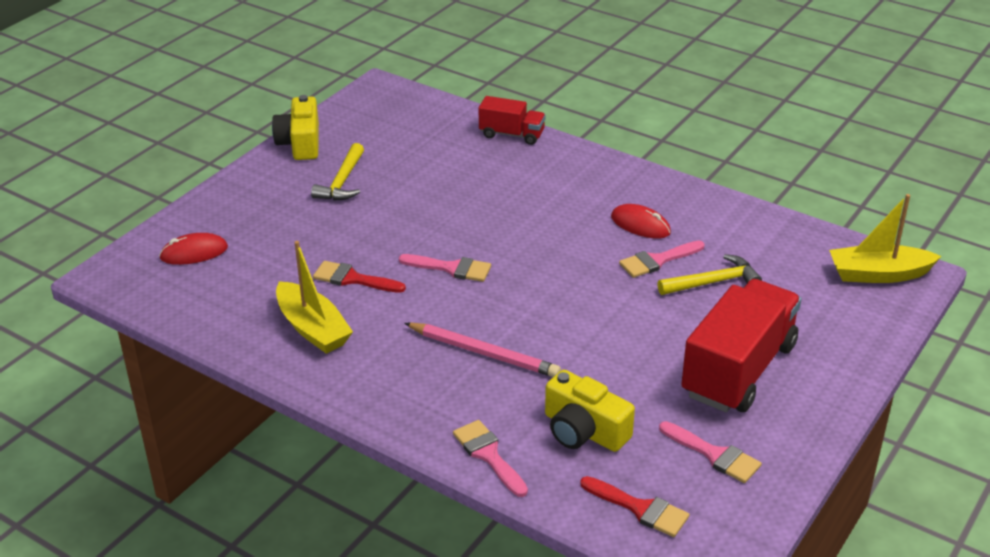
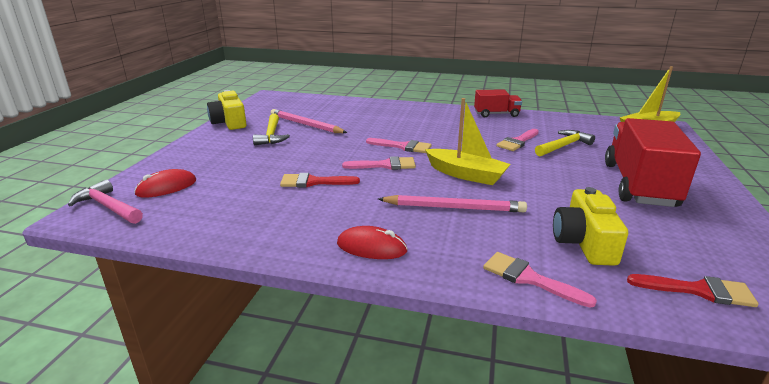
camera: 20 degrees left, 10 degrees down
(131, 269) = (108, 207): none -> pink hammer
(312, 328) = (299, 217): yellow boat -> yellow boat (466, 174)
(396, 167) = (306, 125): none -> pink pencil
(511, 134) = (370, 104): red truck -> red truck (496, 114)
(584, 430) = (584, 242): yellow camera -> yellow camera turned 75 degrees clockwise
(640, 225) = (488, 128): red mouse -> red mouse (371, 247)
(714, 455) = (695, 237): pink brush -> pink brush (402, 146)

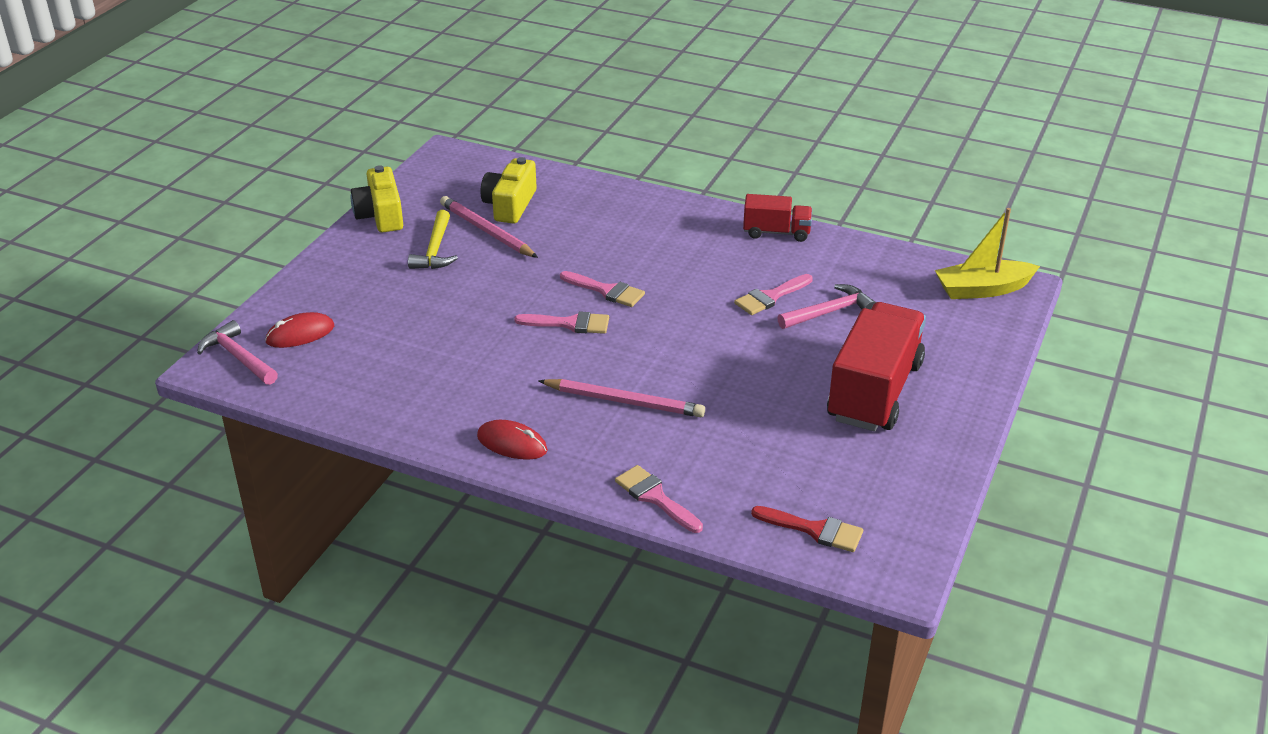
camera: 10 degrees right, 10 degrees up
(314, 182) = (473, 344): red brush -> none
(466, 174) = (665, 351): yellow boat -> none
(563, 146) = (829, 312): yellow hammer -> pink hammer
(584, 242) = (741, 464): yellow camera -> yellow camera (510, 205)

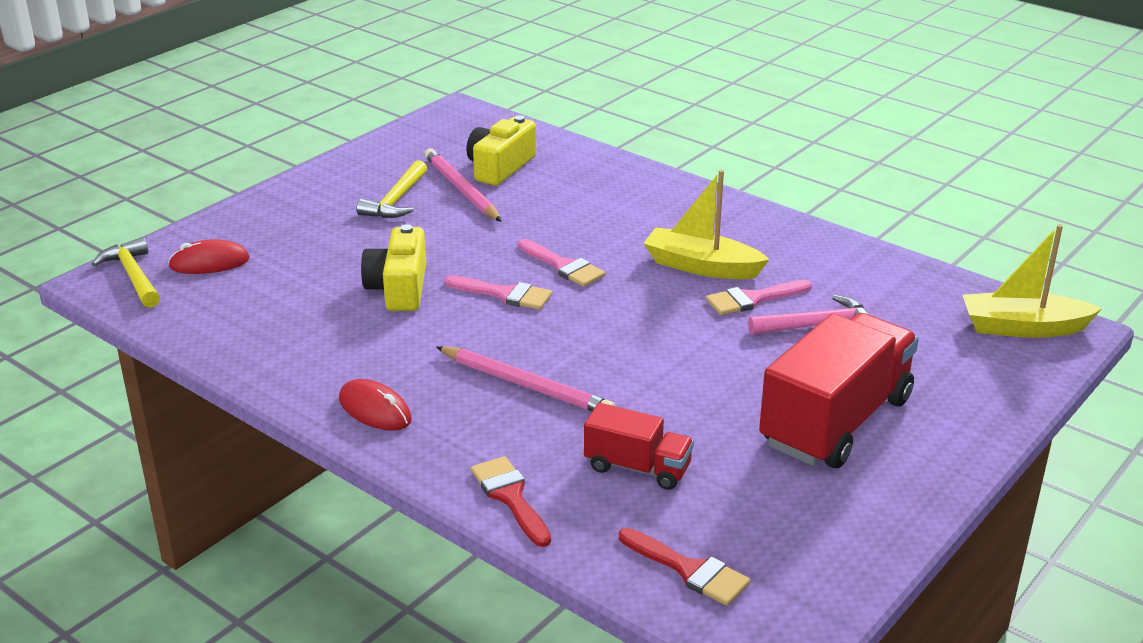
camera: 15 degrees right, 5 degrees down
(238, 357) = (133, 276): pink hammer -> yellow hammer
(381, 215) = (357, 160): yellow camera -> yellow camera (399, 288)
(655, 497) = (510, 497): pink brush -> red brush
(718, 274) = (701, 266): none -> yellow boat
(776, 232) = (790, 233): red truck -> red truck (637, 468)

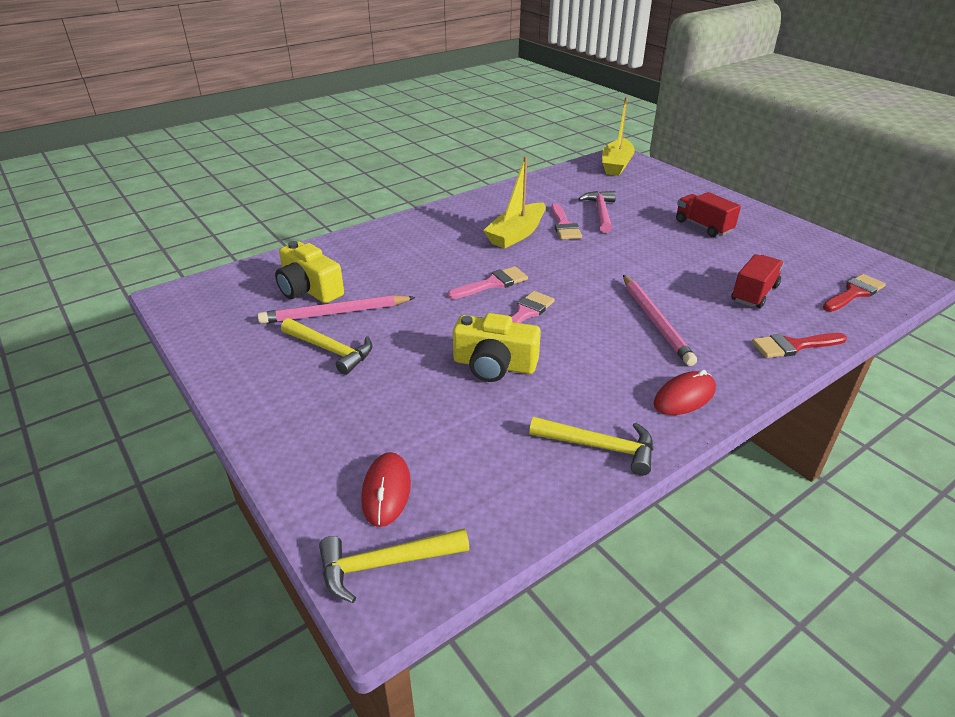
camera: 75 degrees left, 5 degrees up
(281, 361) = (600, 447): none -> yellow hammer
(526, 385) = (655, 321): pink pencil -> pink pencil turned 120 degrees clockwise
(835, 422) = (703, 226): red truck -> red truck, size x0.53

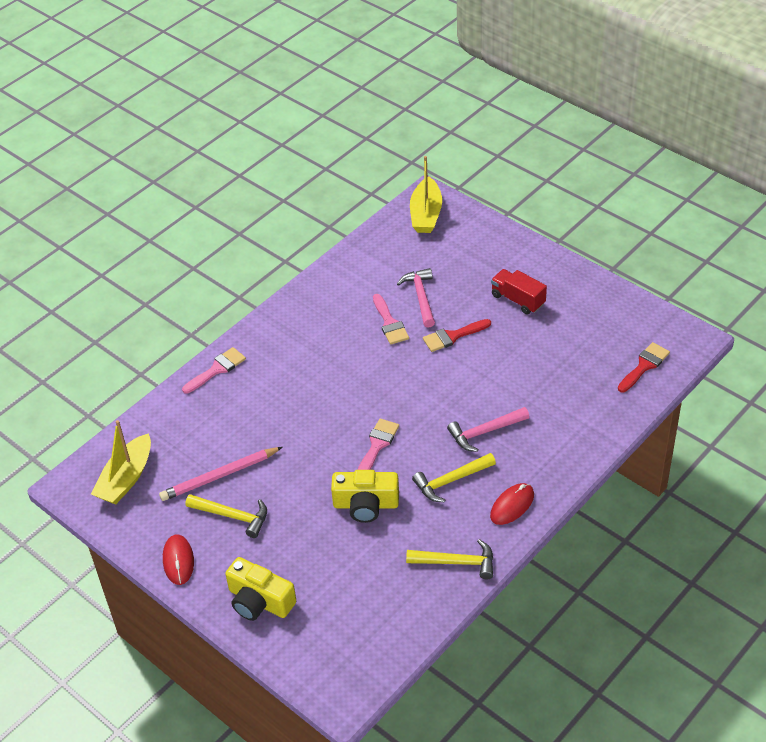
camera: 10 degrees left, 10 degrees up
(309, 289) = (185, 453): yellow camera -> yellow camera (259, 601)
(384, 564) = (337, 676): yellow hammer -> yellow hammer (450, 481)
(386, 491) = (320, 628): red mouse -> red mouse (178, 561)
(492, 284) = (342, 414): pink brush -> pink brush (217, 369)
(516, 234) = (348, 344): yellow boat -> yellow boat (126, 478)
(655, 321) = (484, 432): pink pencil -> pink hammer
(754, 293) = (563, 383): red truck -> none
(793, 345) = (592, 437): red brush -> red brush (453, 336)

